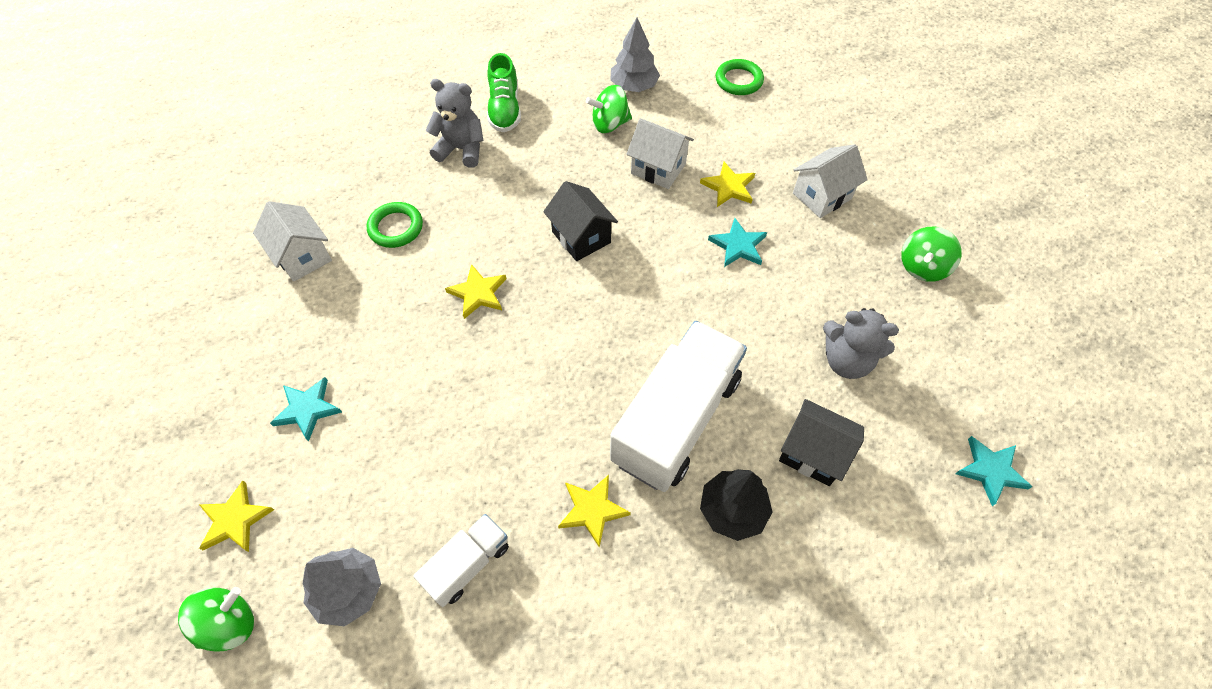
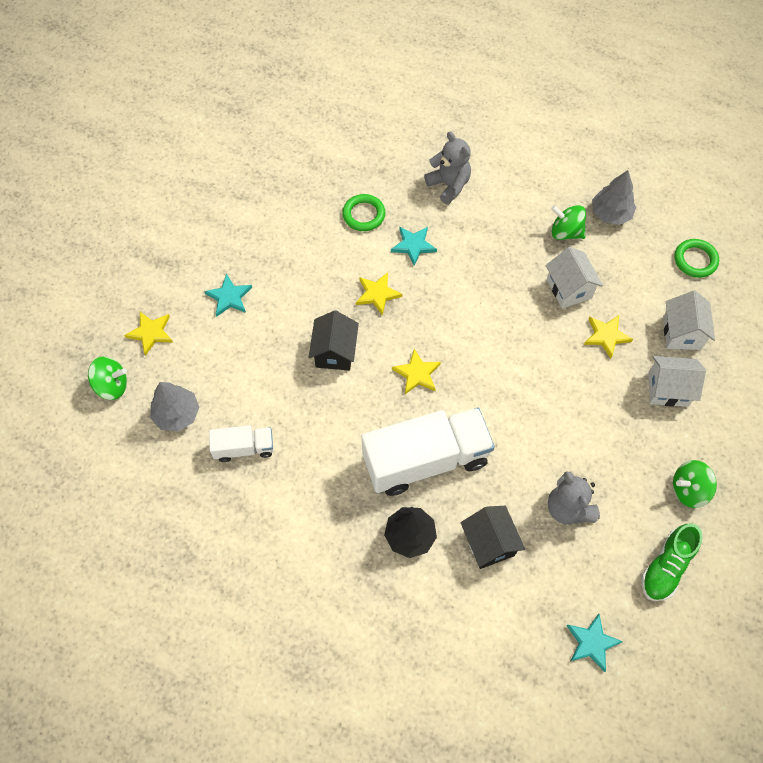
camera: 40 degrees right, 5 degrees up
(302, 256) = (295, 197): white house -> white house (681, 333)
(505, 109) = (502, 173): green shoe -> green shoe (666, 567)
(581, 237) = (472, 302): black house -> black house (335, 352)
(592, 510) = (332, 472): yellow star -> yellow star (417, 374)
(738, 245) = (572, 381): turquoise star -> turquoise star (413, 245)

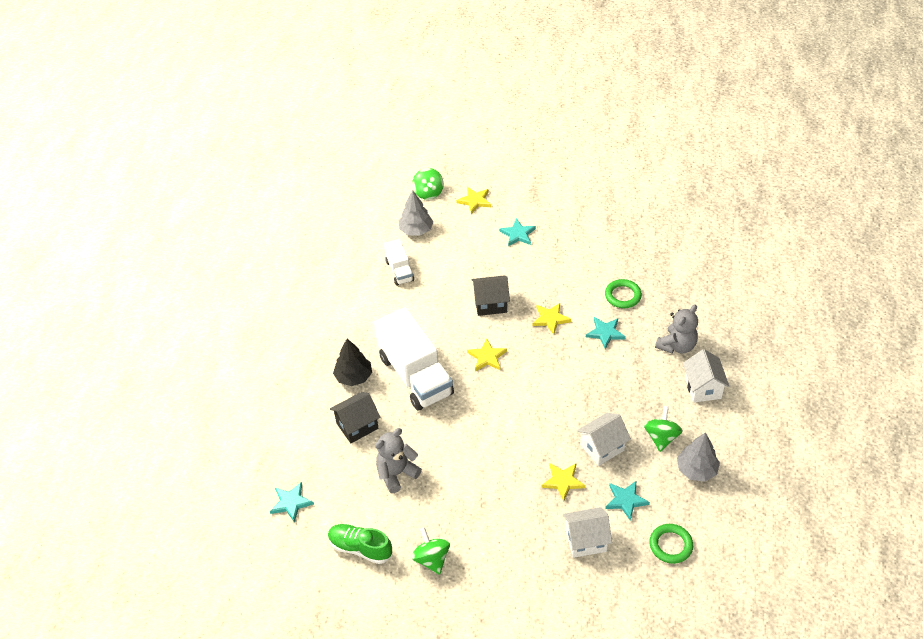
camera: 80 degrees right, 15 degrees down
(638, 284) = (626, 500): none -> turquoise star
(668, 389) = (524, 534): white house -> white house (703, 388)

